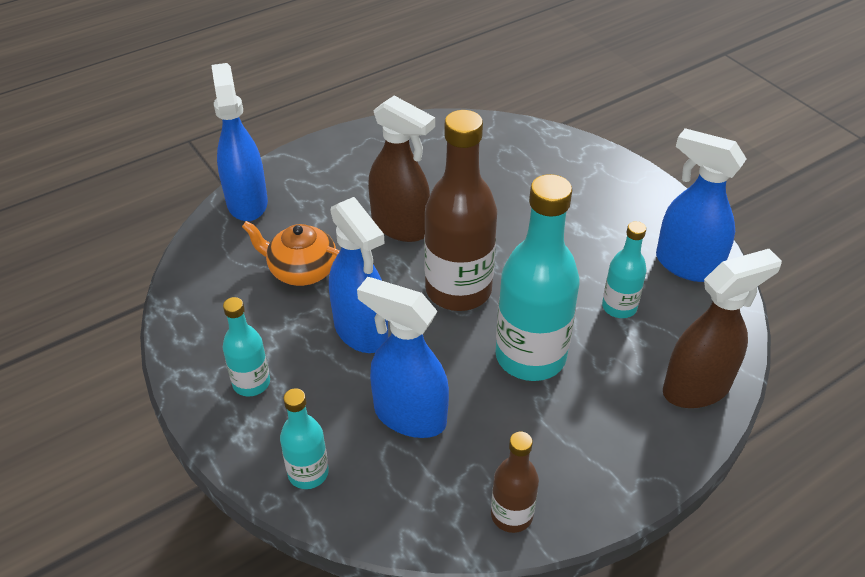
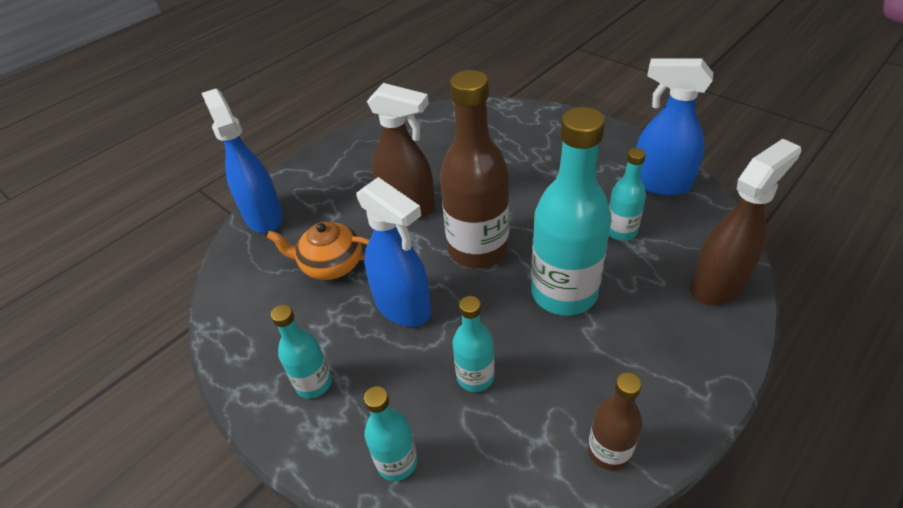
camera: 10 degrees left, 0 degrees up
(409, 416) = (475, 376): blue spray bottle -> turquoise bottle

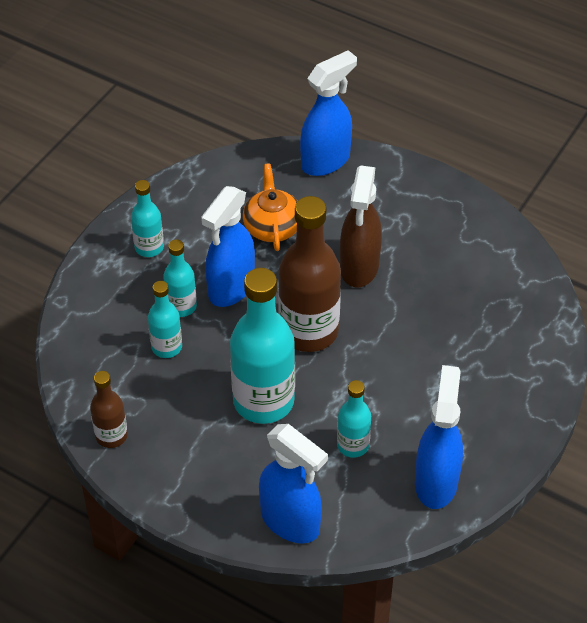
camera: 75 degrees right, 5 degrees up
(397, 461) = (91, 311): turquoise bottle -> turquoise bottle (181, 306)
(718, 285) = (290, 522): brown spray bottle -> blue spray bottle

